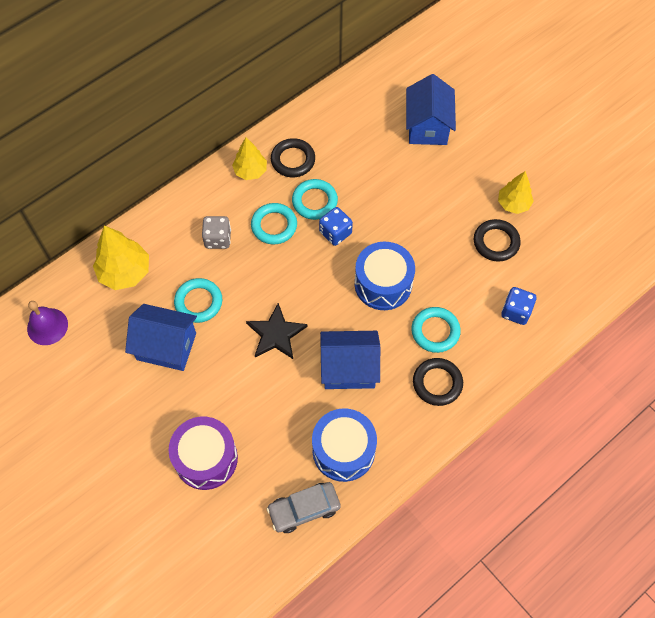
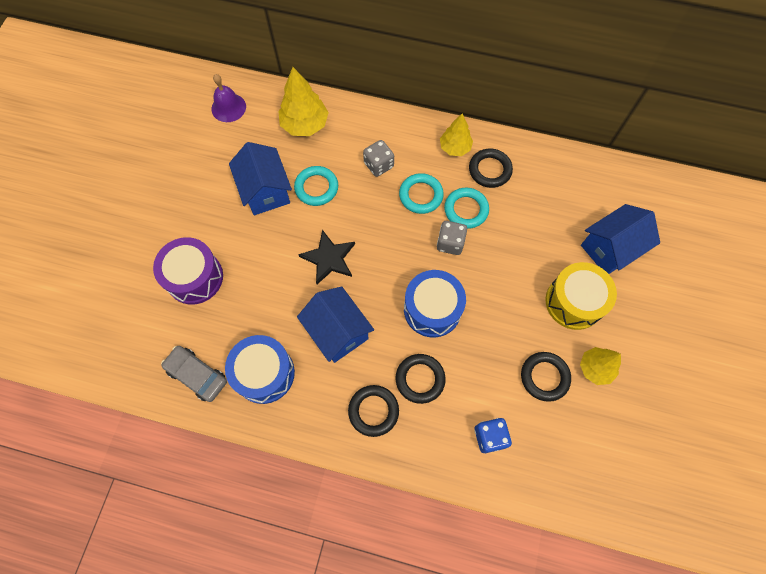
camera: 55 degrees right, 5 degrees up
(335, 233) = (450, 243): blue dice -> grey dice
(435, 331) = (420, 379): turquoise ring -> black ring
(451, 181) = (574, 302): none -> yellow drum

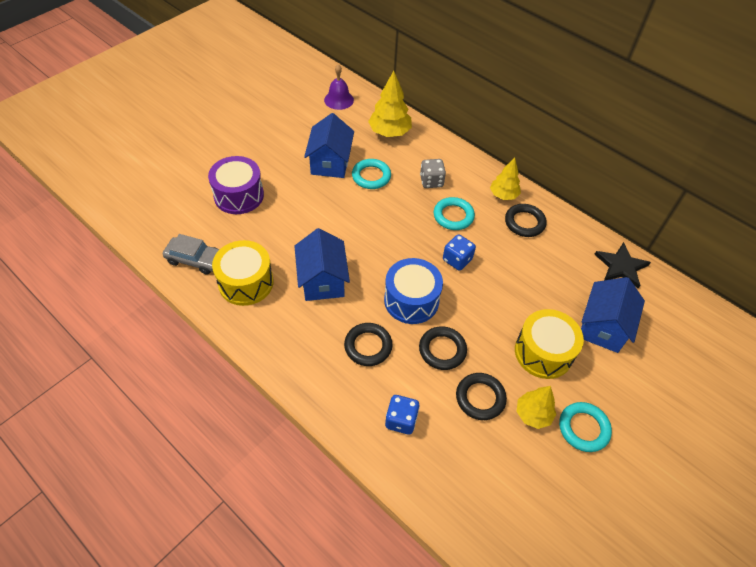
camera: 25 degrees right, 15 degrees down
(197, 375) = (195, 260): grey car -> grey car turned 135 degrees clockwise
(264, 373) = (246, 282): blue drum -> yellow drum
(329, 258) = (349, 227): black star -> black star (621, 266)
(373, 411) = (314, 351): black ring -> black ring (442, 350)
(450, 243) = (457, 260): grey dice -> blue dice
(466, 210) = (486, 242): turquoise ring -> turquoise ring (583, 428)
(610, 249) = (603, 327): blue house -> blue house turned 60 degrees counterclockwise

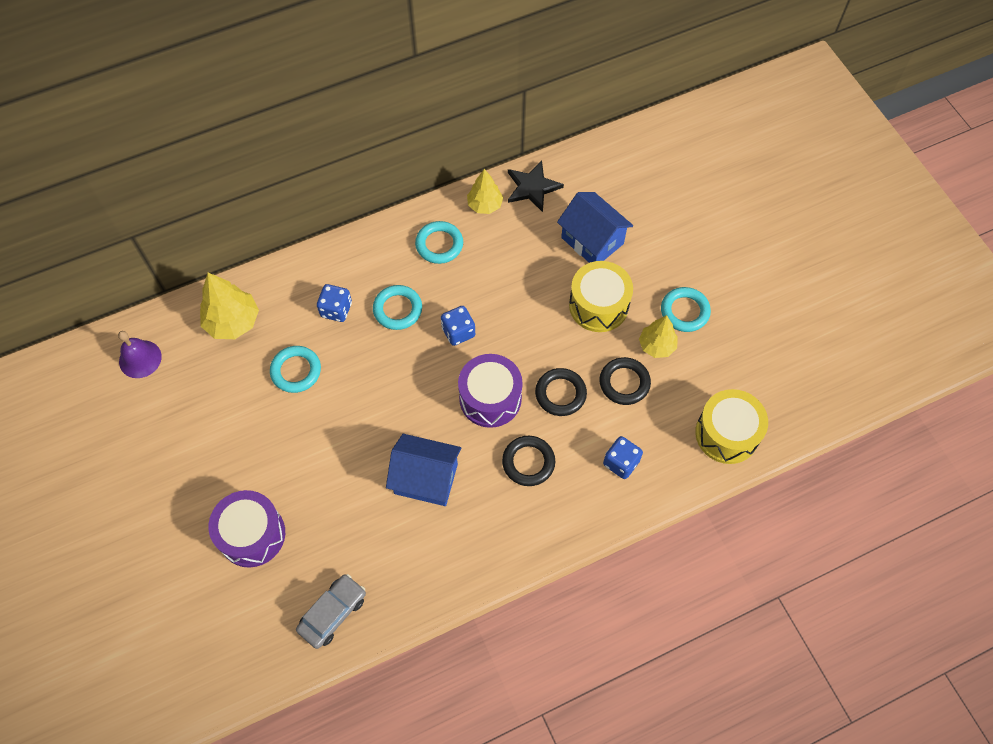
camera: 65 degrees left, 10 degrees up
(246, 282) = (392, 563): yellow drum -> yellow drum (727, 434)
(330, 162) = (249, 409): blue house -> none
(411, 300) = (490, 398): blue drum -> purple drum
(431, 181) = (336, 310): grey dice -> blue dice
(503, 195) = (392, 246): yellow tree -> yellow tree (484, 205)
(524, 222) = (439, 244): black ring -> turquoise ring

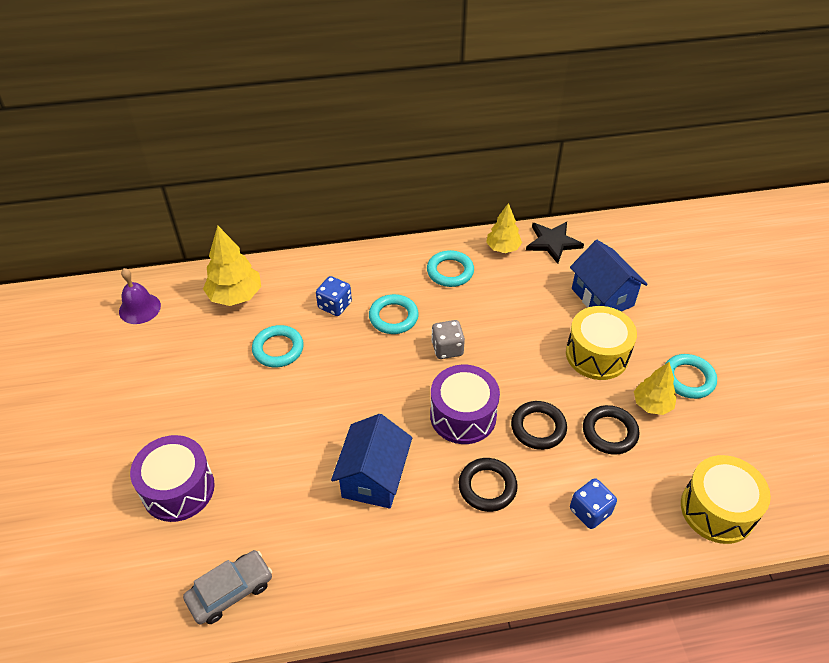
camera: 15 degrees right, 15 degrees down
(426, 479) = (373, 477): blue house -> blue house turned 75 degrees clockwise
(458, 332) = (447, 348): blue dice -> grey dice

